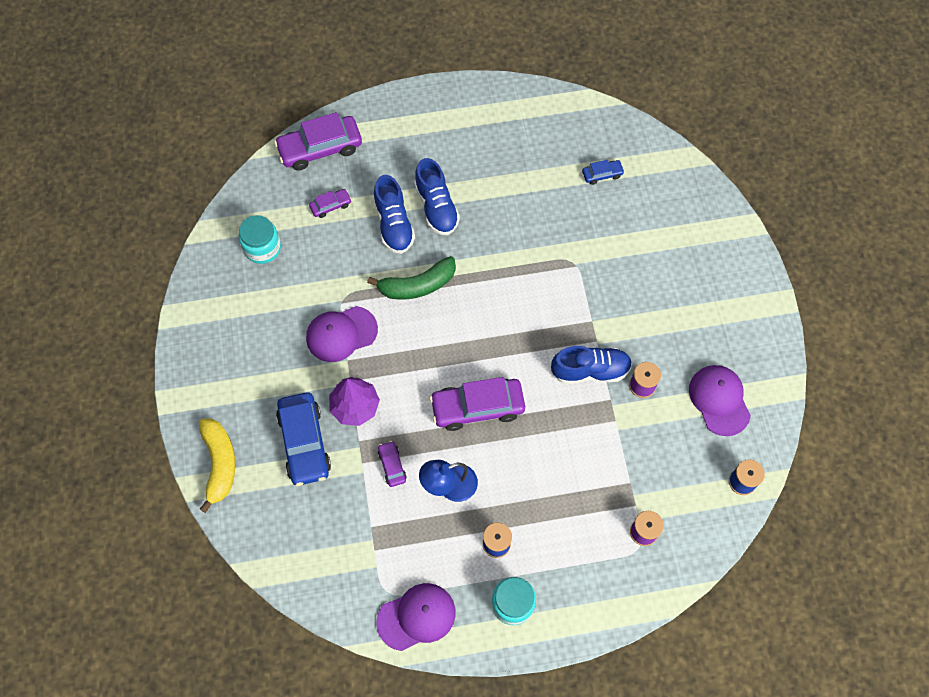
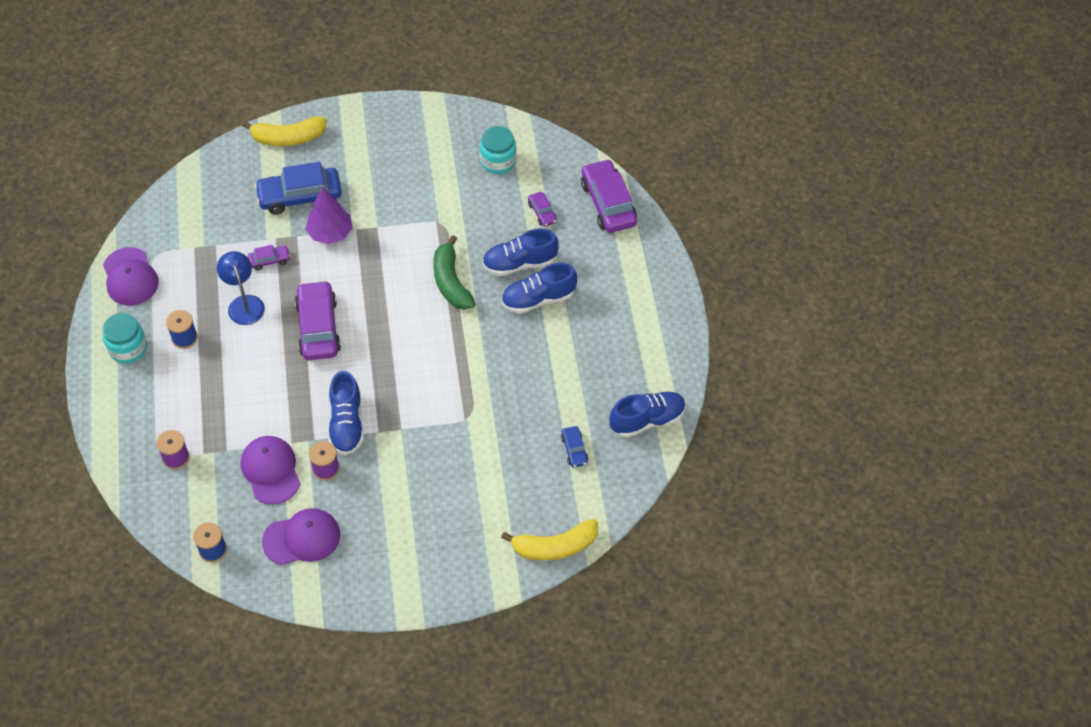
camera: 90 degrees right, 10 degrees down
(341, 334) = (404, 222): purple cap -> purple cap (271, 470)
(566, 118) = (647, 420): none -> blue shoe
(701, 188) = (555, 546): none -> yellow banana

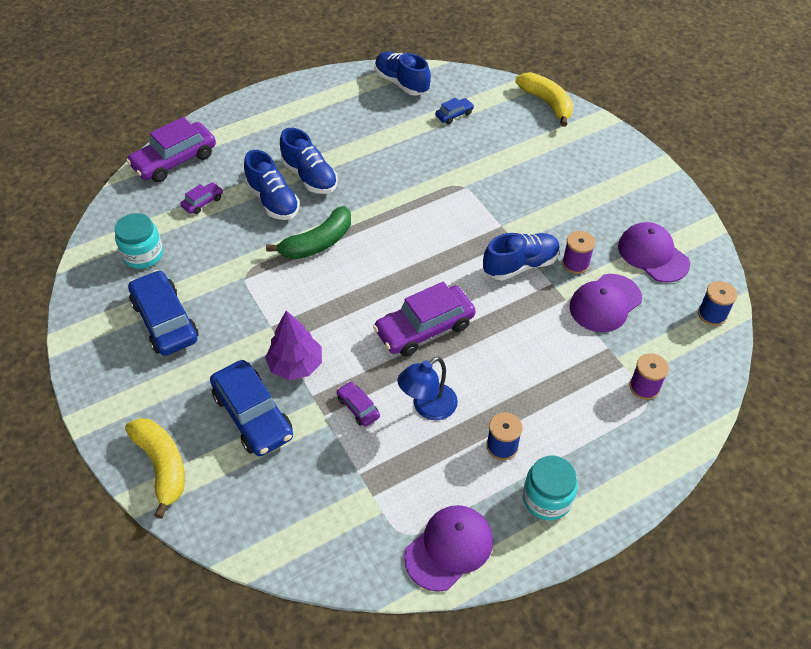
camera: 110 degrees left, 5 degrees down
(418, 163) = (165, 321): none -> blue car

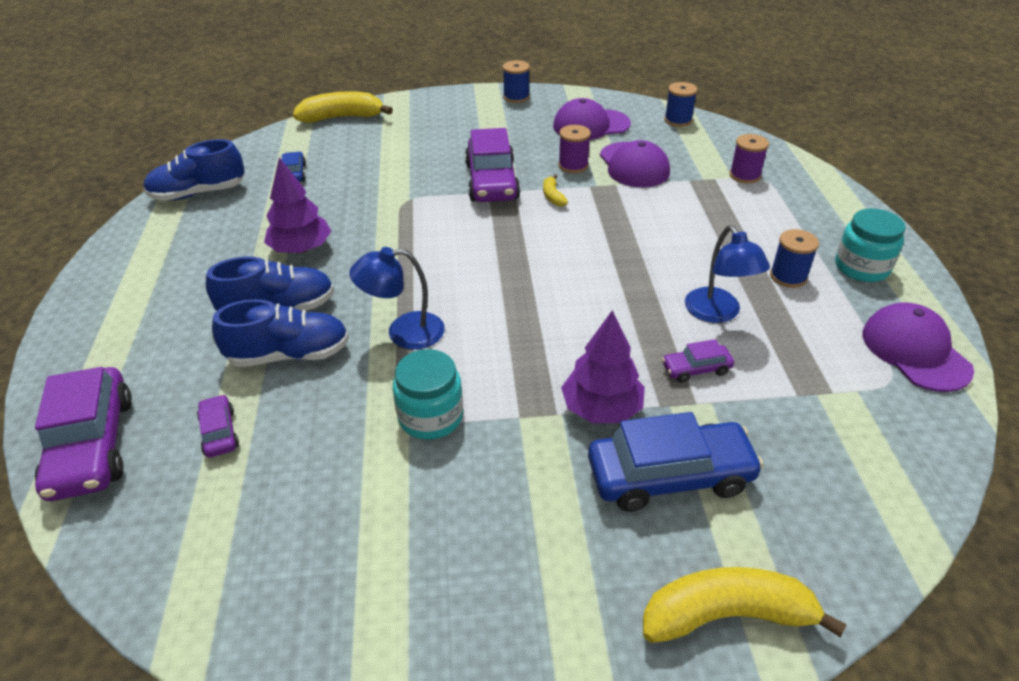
camera: 65 degrees left, 10 degrees down
(143, 255) = (266, 539): turquoise jar -> turquoise jar (430, 417)
(165, 321) = (433, 541): blue car -> none
(318, 243) = (403, 332): green banana -> blue lamp
(372, 159) = (301, 249): none -> purple tree
(424, 328) = (601, 283): purple car -> purple car (491, 181)
(520, 265) = (553, 196): blue shoe -> yellow banana
(663, 189) = (516, 97): none -> blue spool

